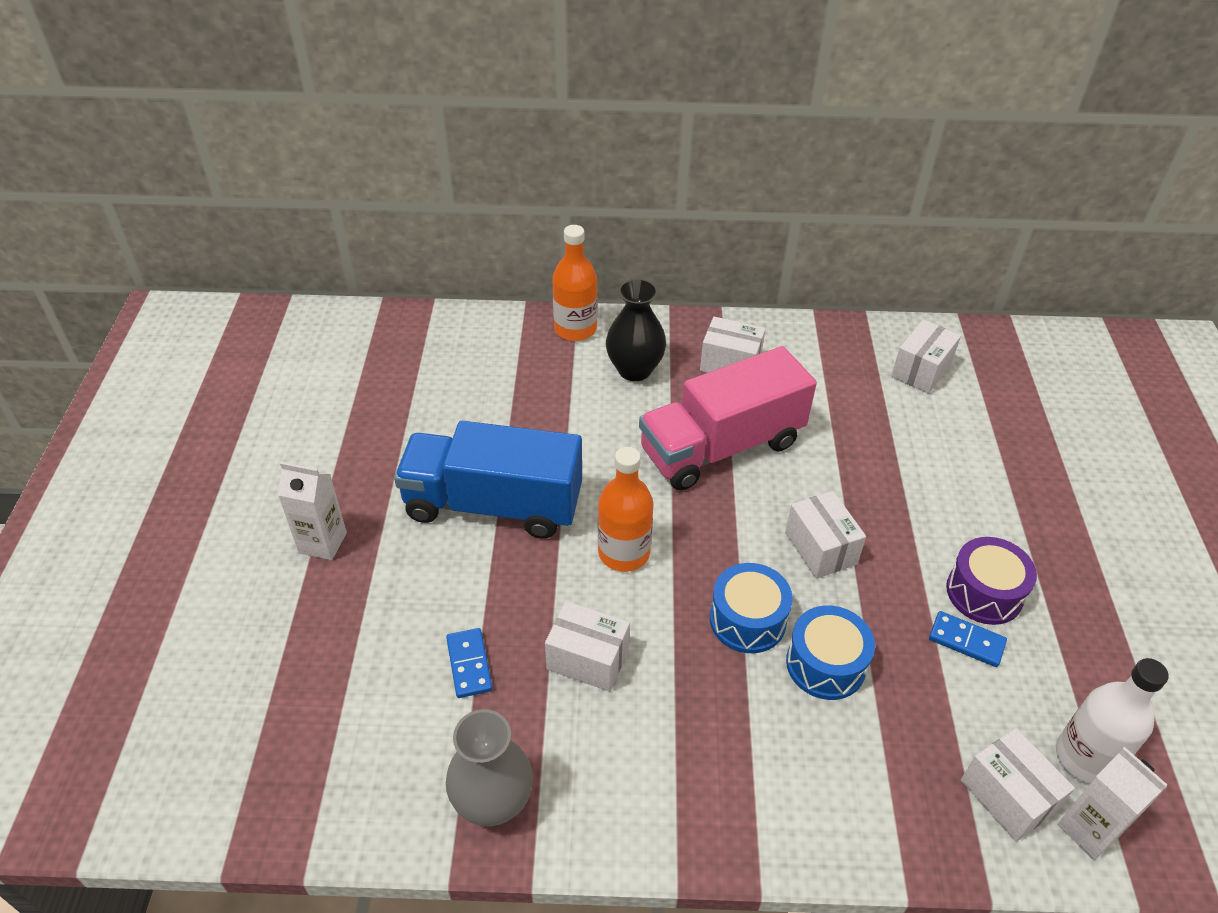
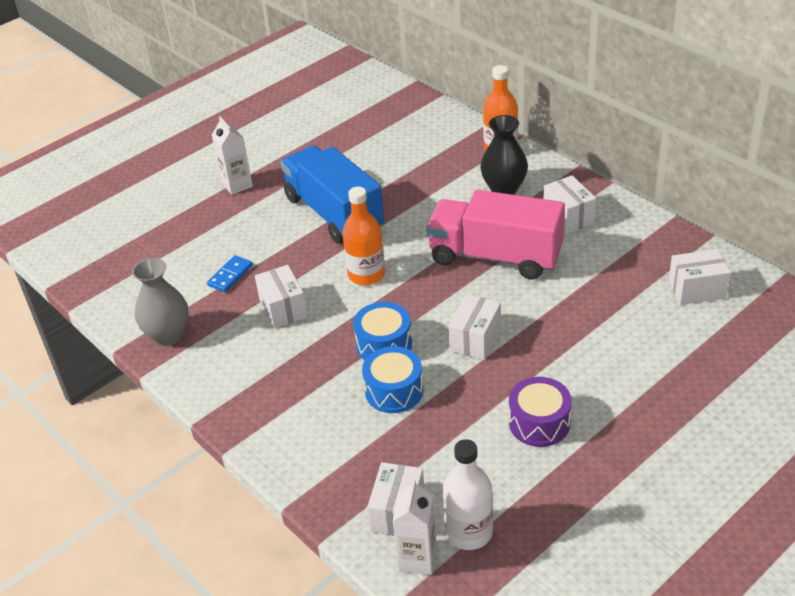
camera: 50 degrees right, 5 degrees down
(966, 641) = (489, 436): blue domino -> none

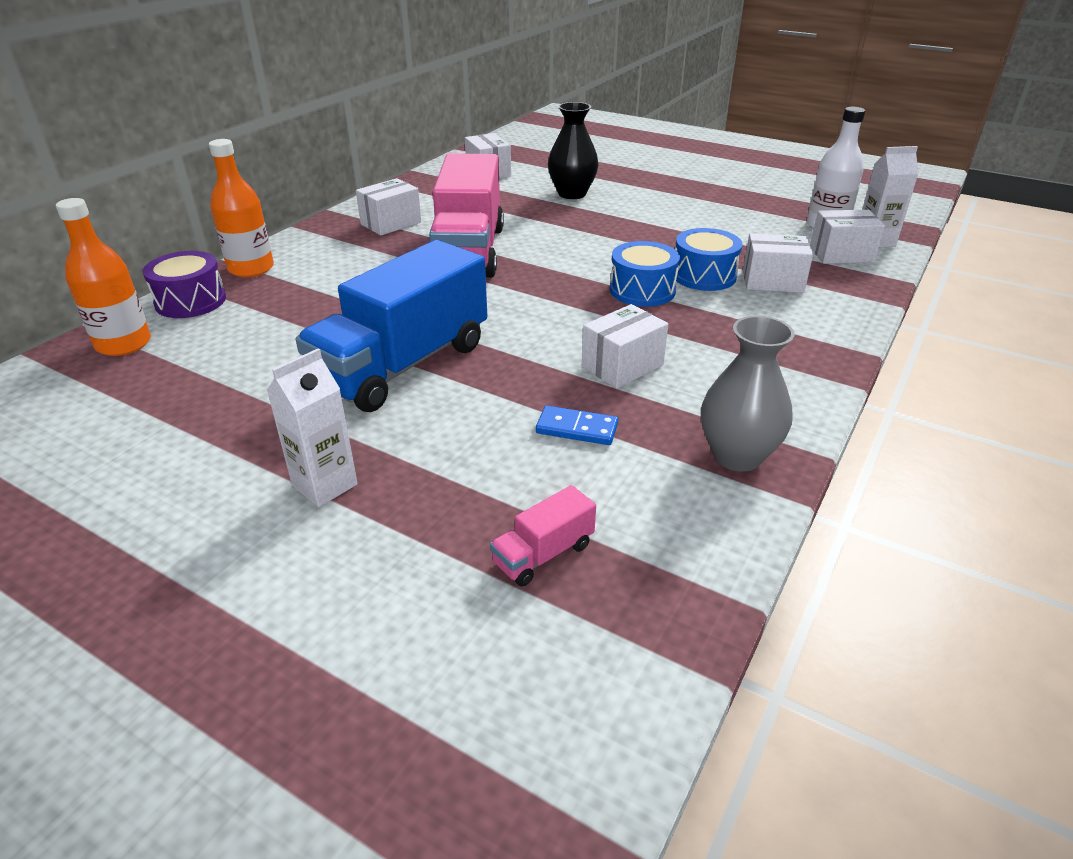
camera: 110 degrees left, 5 degrees down
(147, 248) = (543, 554): none -> pink truck
(366, 274) = (528, 319): orange bottle -> orange bottle (124, 344)
(475, 339) = (603, 247): white box -> white box (772, 281)
(504, 189) = (339, 258): black vase -> black vase (572, 194)
(539, 423) = (688, 213): purple drum -> purple drum (191, 301)

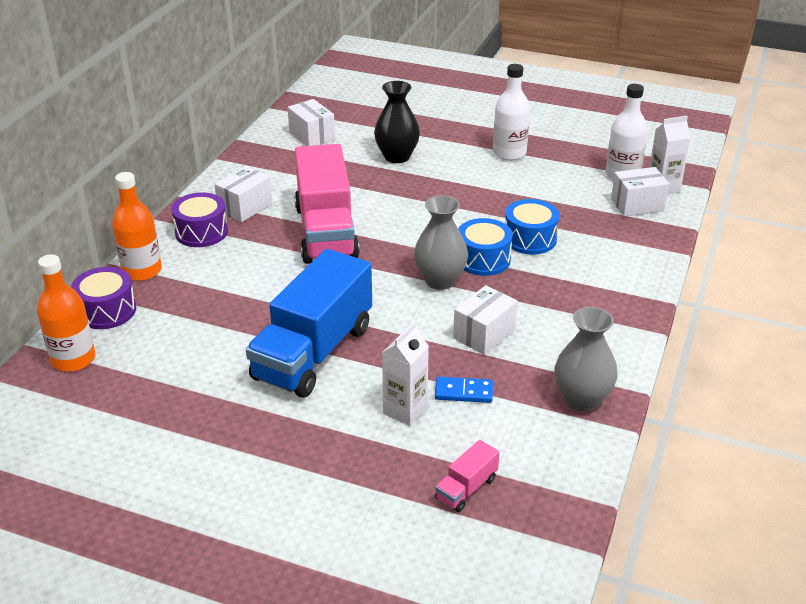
camera: 10 degrees left, 0 degrees up
(324, 485) = (296, 459): white carton -> white carton (405, 410)
(334, 240) = (201, 232): none -> purple drum
(584, 306) = (440, 281): none -> grey vase
(697, 199) = (509, 153): none -> white bottle
(772, 281) = (585, 239): white box -> none

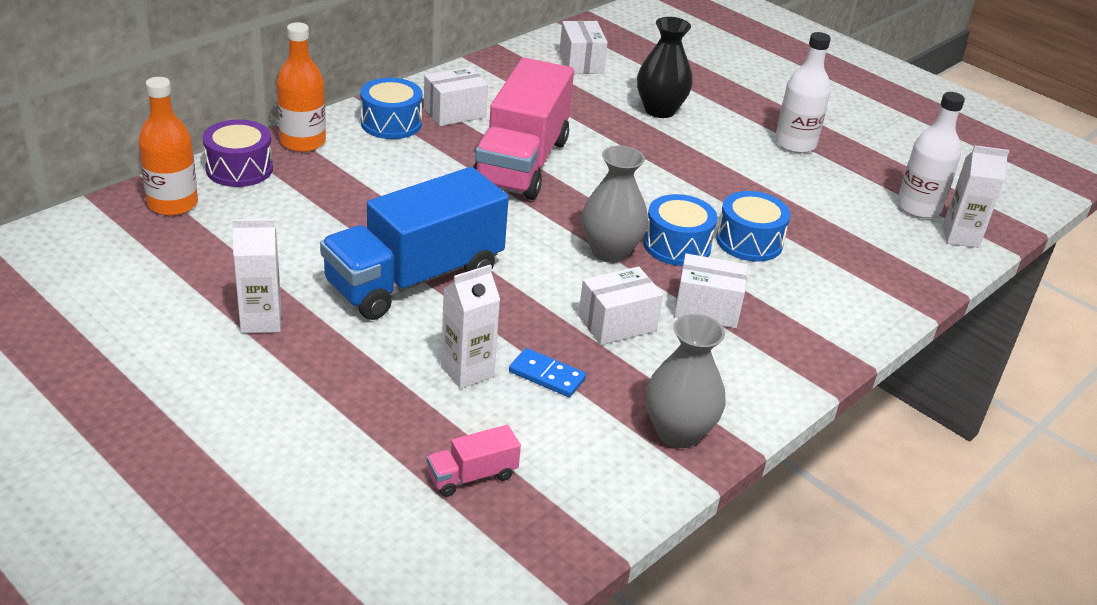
camera: 20 degrees right, 0 degrees up
(201, 232) = (391, 123): purple drum -> blue drum
(220, 430) = (261, 321): none -> white carton
(637, 205) = (912, 245): white box -> white box (707, 308)

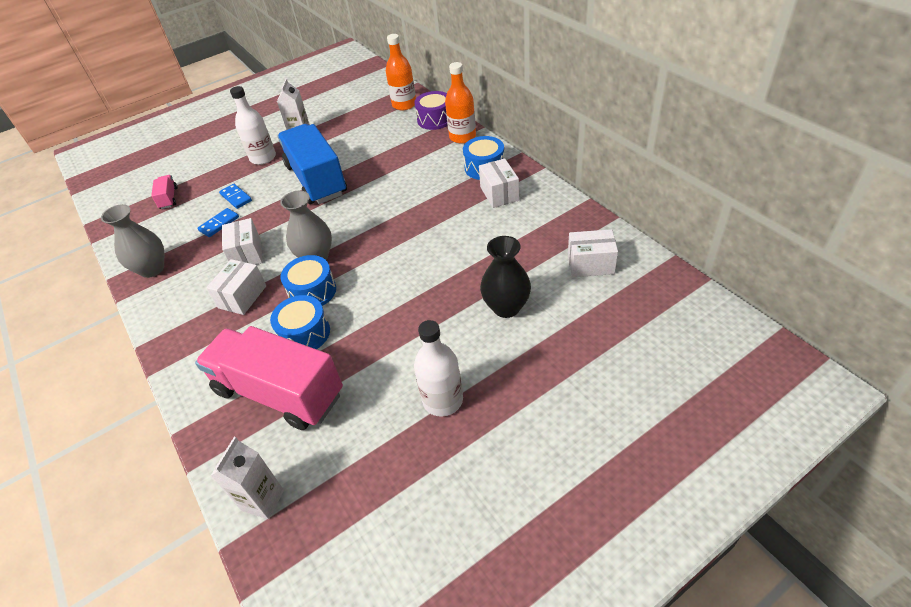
camera: 110 degrees right, 10 degrees up
(467, 371) = (236, 197): white carton -> blue domino
(522, 163) = (429, 223): pink truck -> pink truck (279, 392)
(918, 207) = (317, 478): white bottle -> white bottle (263, 158)

